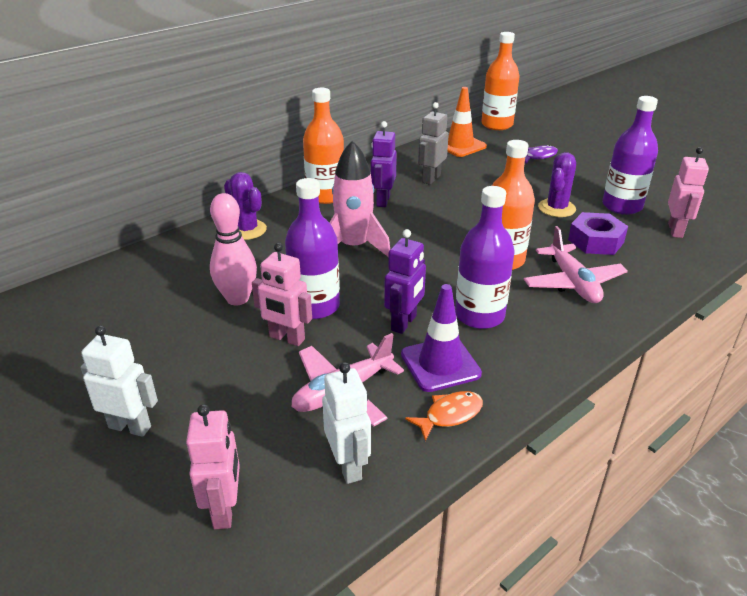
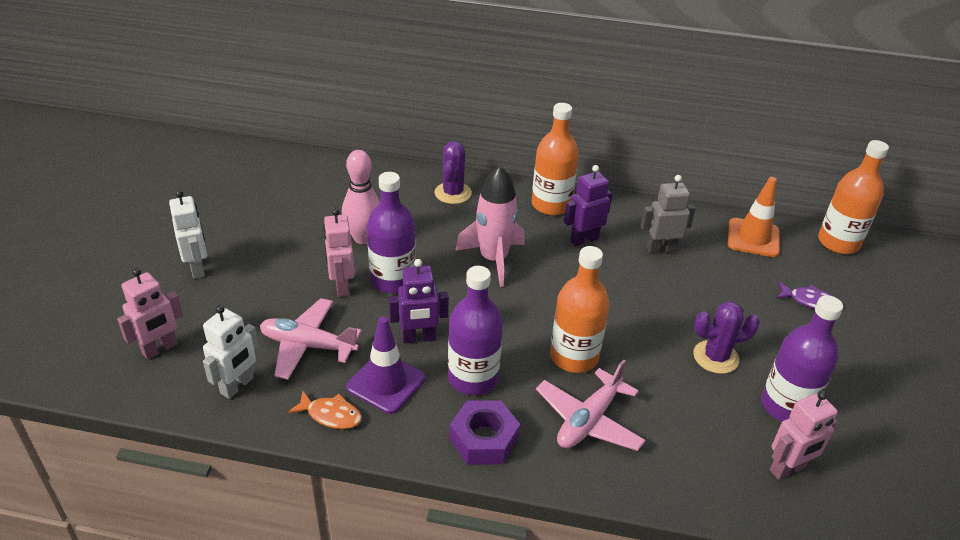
camera: 50 degrees right, 5 degrees up
(596, 241) = (686, 410): purple nut -> purple nut (484, 439)

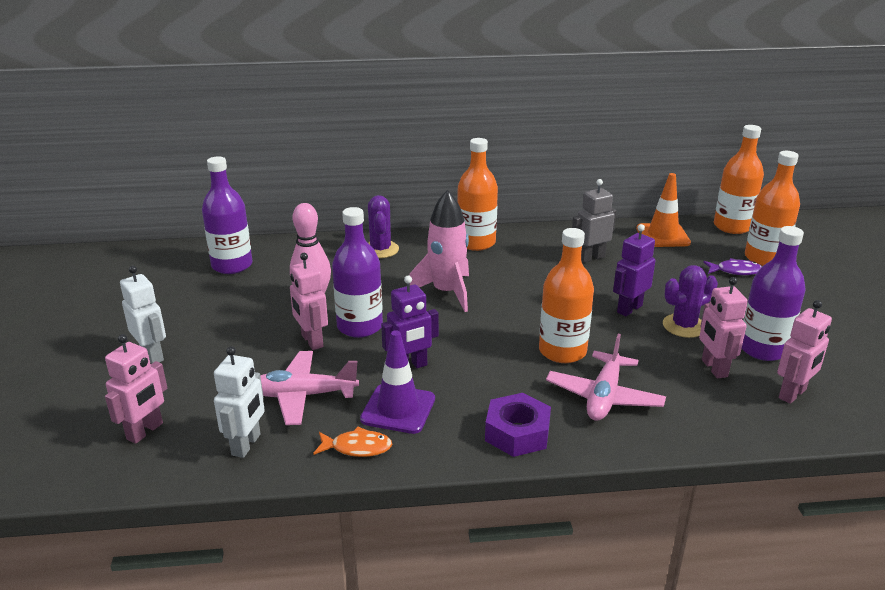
camera: 15 degrees left, 10 degrees down
(473, 378) = (479, 387): purple bottle -> purple bottle (232, 265)
(584, 239) = (520, 263): purple robot -> purple robot (629, 309)
(720, 416) = (714, 368): none -> pink robot
(852, 292) = (764, 258): none -> orange bottle

